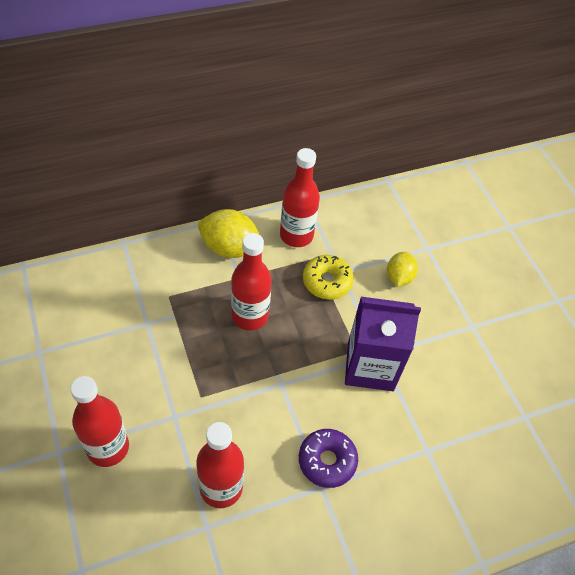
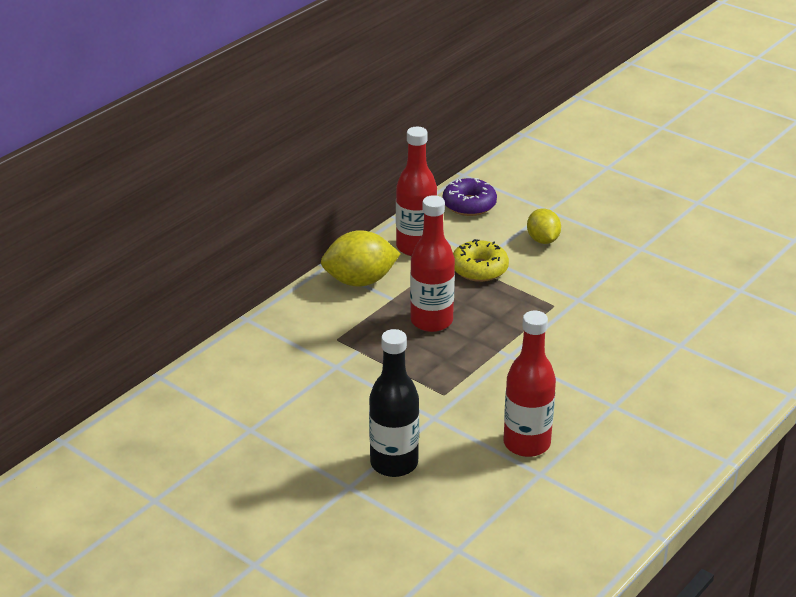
camera: 25 degrees left, 20 degrees down
(108, 447) = (394, 463): red bottle -> black bottle
(327, 461) = (602, 387): purple donut -> purple donut (469, 205)
(370, 366) = (577, 311): purple carton -> none

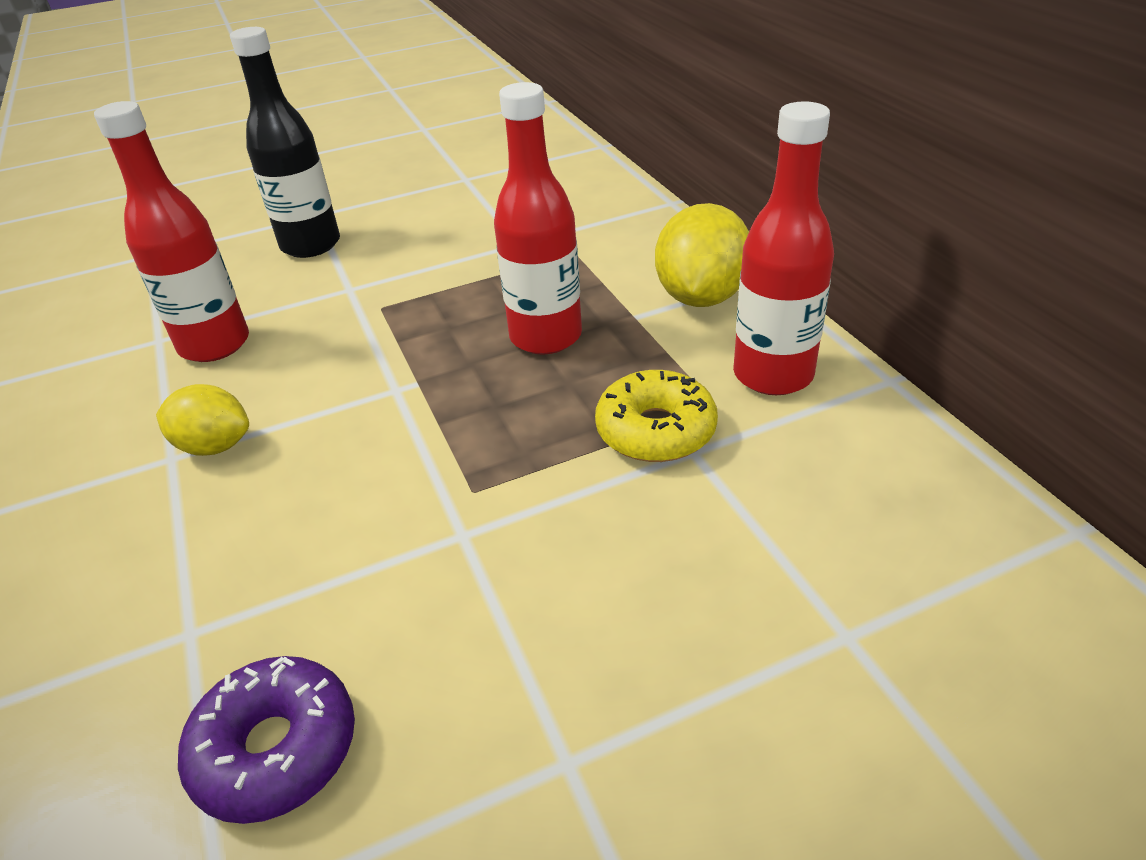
camera: 120 degrees right, 5 degrees up
(469, 205) = (915, 493): purple donut -> purple donut (276, 749)
(543, 240) = (709, 565): yellow lemon -> yellow lemon (214, 446)

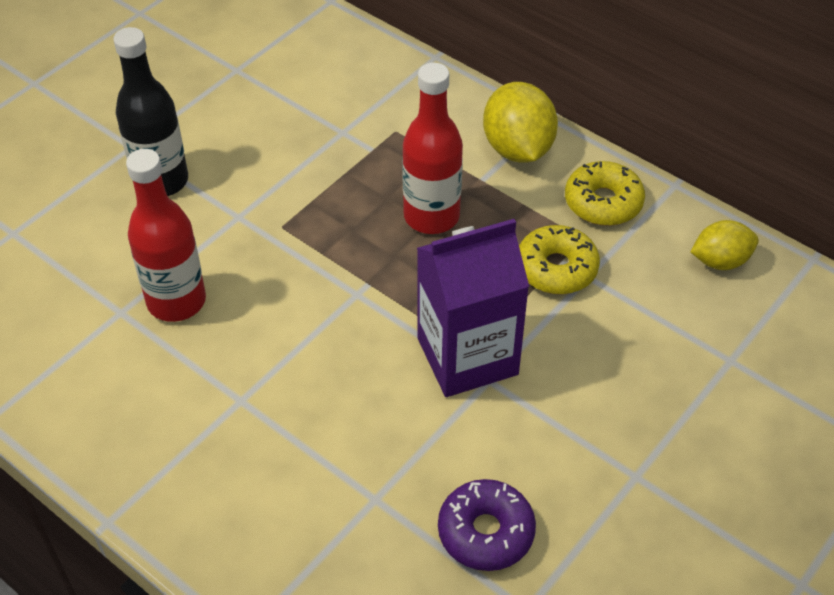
camera: 30 degrees left, 10 degrees up
(214, 446) = (265, 380): yellow lemon -> yellow lemon (720, 261)
(459, 496) = (467, 356): none -> purple carton
(773, 375) = (603, 202): red bottle -> yellow donut

